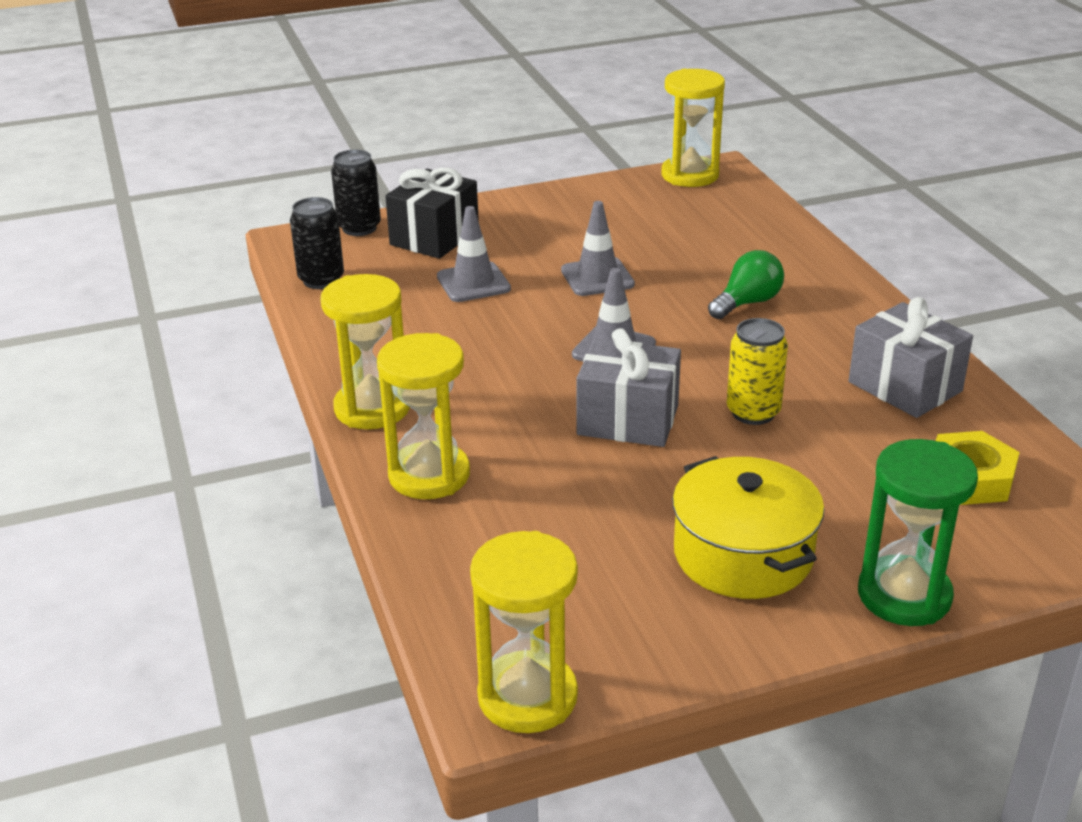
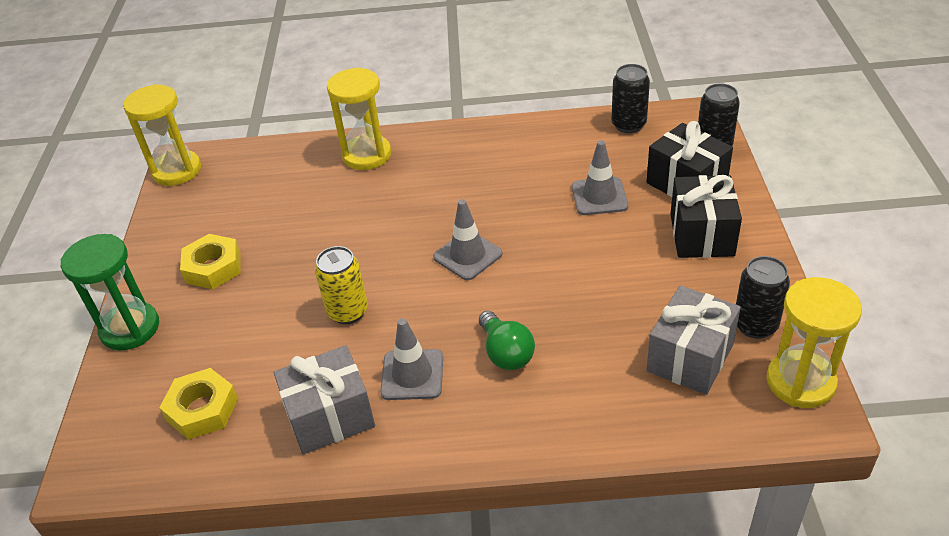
camera: 110 degrees right, 10 degrees up
(372, 408) = (448, 138): yellow hourglass -> none
(519, 224) = (701, 235): none -> black gift
(597, 277) = (585, 266): grey traffic cone -> grey traffic cone (412, 375)
(628, 420) = (375, 245): grey gift -> grey gift (690, 357)
(635, 194) = (755, 325): none -> black can
(743, 554) = (213, 267): yellow pot -> yellow nut

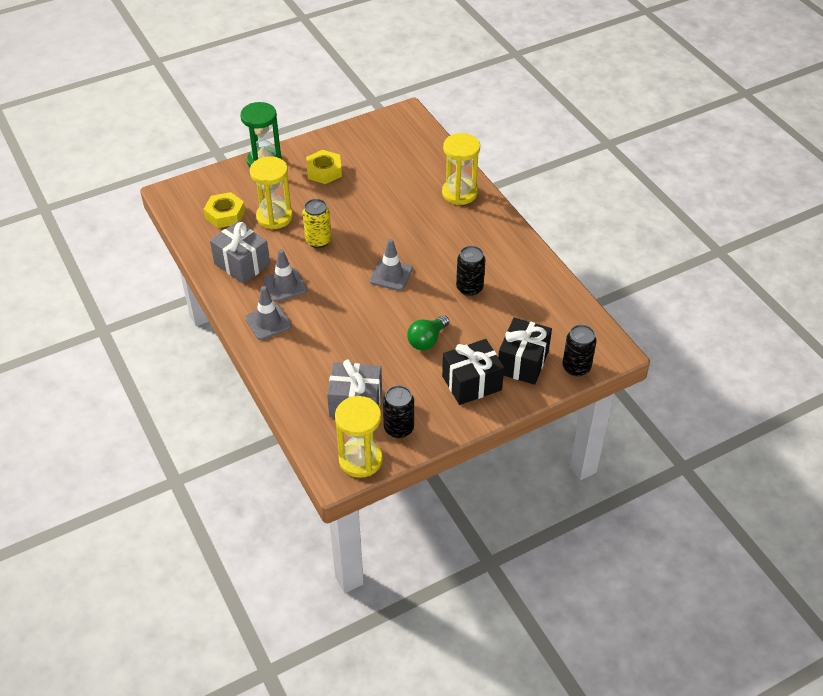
camera: 60 degrees right, 5 degrees up
(177, 170) = (396, 117): yellow hourglass -> yellow hourglass (274, 217)
(506, 353) = (319, 319): green light bulb -> green light bulb (427, 340)
(599, 196) = (482, 320): grey traffic cone -> grey traffic cone (268, 322)
(628, 125) = (573, 314): black can -> black can (469, 288)

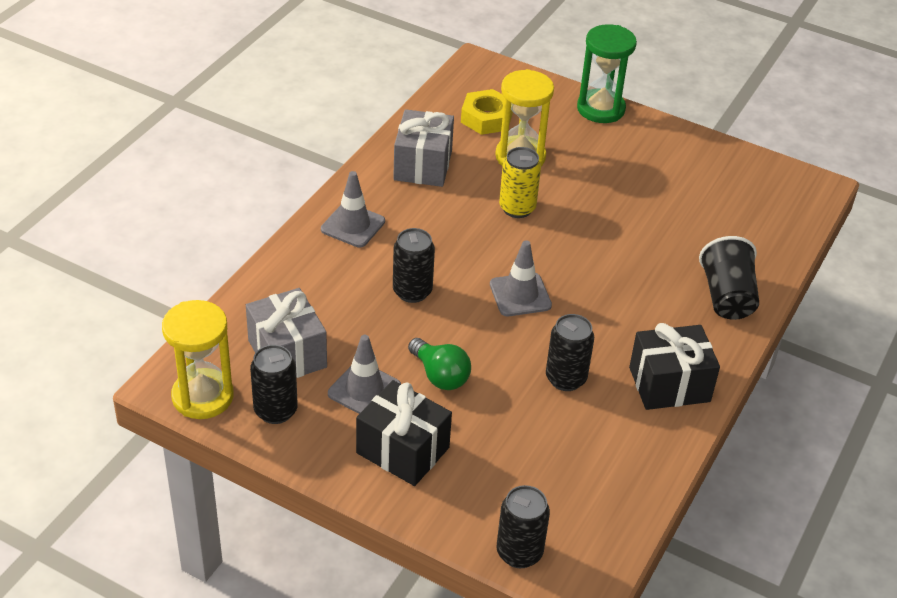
camera: 55 degrees right, 5 degrees down
(285, 285) = (421, 213): grey traffic cone -> grey traffic cone (364, 390)
(324, 171) = (636, 162): yellow nut -> none
(349, 321) = (412, 291): none -> black can
(427, 340) = (440, 375): green light bulb -> green light bulb turned 135 degrees counterclockwise
(459, 193) = (727, 297): yellow hourglass -> black cup
(522, 362) = (481, 489): black gift -> black gift (669, 384)

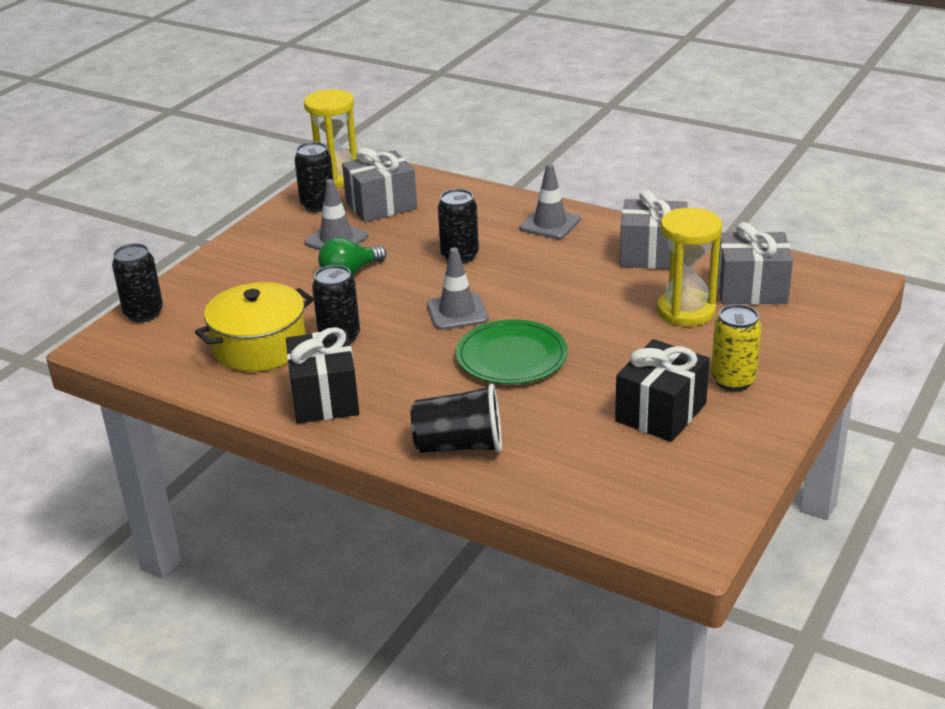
camera: 95 degrees right, 10 degrees down
(403, 450) = (266, 259): black gift -> black gift (661, 412)
(486, 118) = (751, 289): yellow nut -> grey gift
(517, 208) = (594, 309): yellow can -> yellow can (733, 380)
(584, 440) = (260, 346): none -> yellow pot
(595, 262) = (511, 357): none -> green plate
(600, 109) = (803, 366): green hourglass -> none

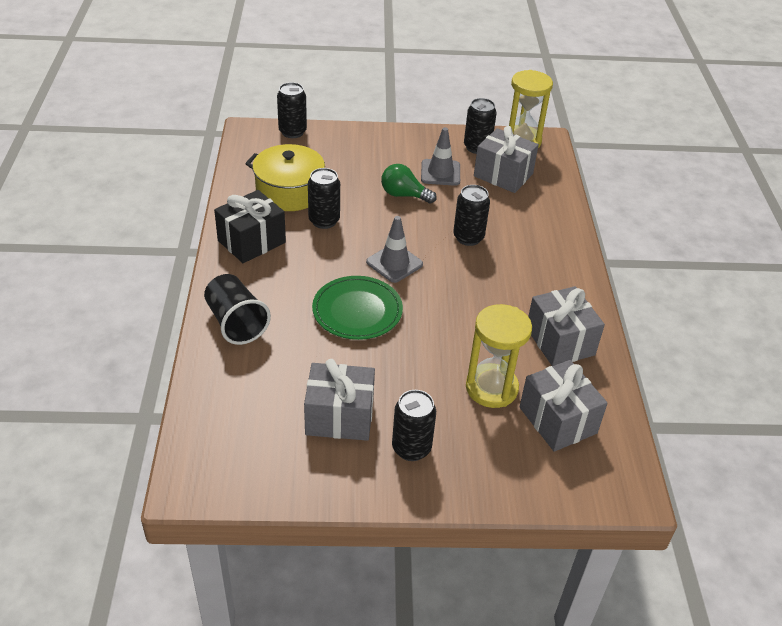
camera: 55 degrees right, 10 degrees up
(550, 224) = (555, 267): grey traffic cone -> none
(661, 412) = (339, 417): black gift -> grey gift
(733, 380) = (411, 448): yellow can -> black can

